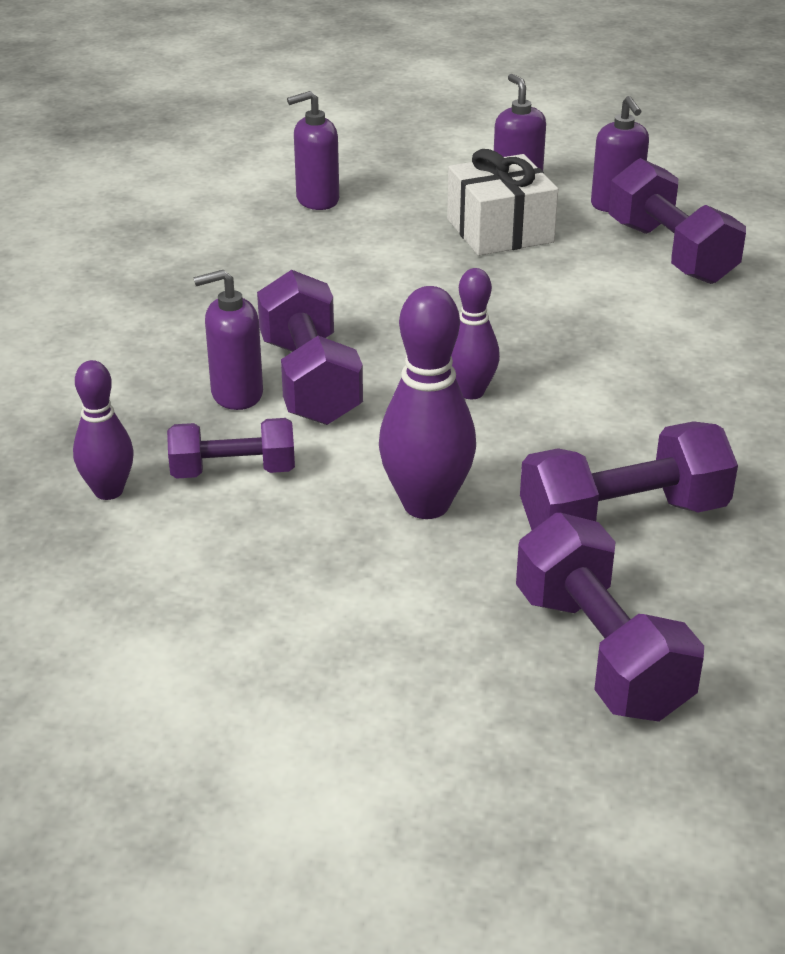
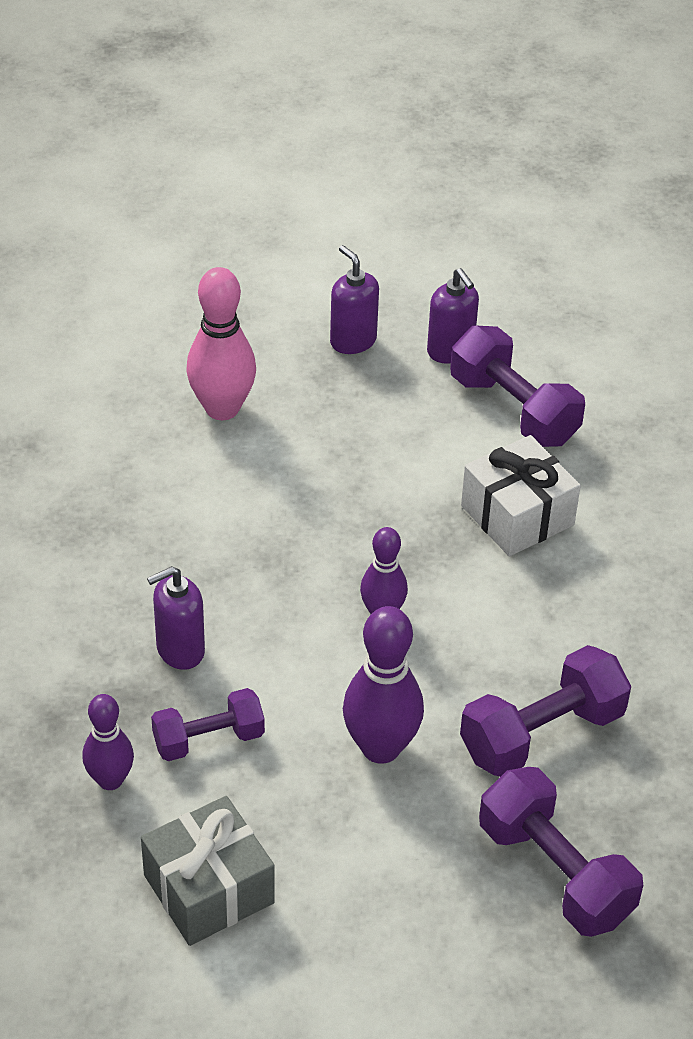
camera: 15 degrees left, 10 degrees up
(172, 604) = (208, 889): none -> grey gift
(310, 381) = (239, 623): purple dumbbell -> none
(317, 200) = (168, 385): purple soap dispenser -> none
(363, 221) = (222, 408): none -> pink bowling pin
(500, 231) = (353, 403): white gift -> white gift (517, 515)

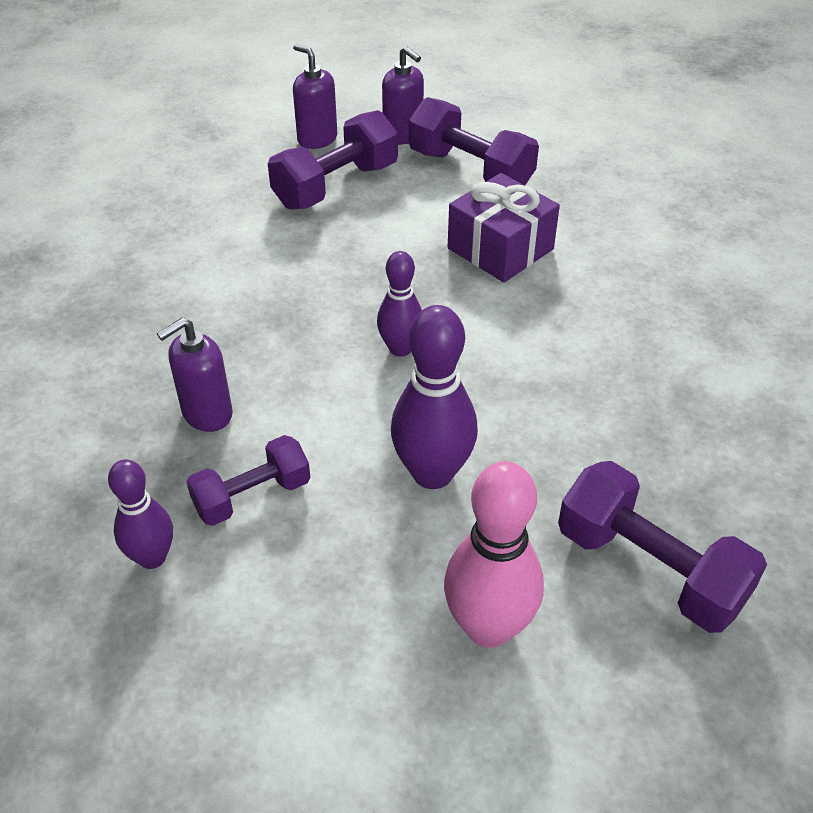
camera: 10 degrees left, 0 degrees up
(208, 889) = (282, 659): grey gift -> none
(222, 408) = (211, 203): pink bowling pin -> pink bowling pin (488, 627)
(517, 515) = (500, 249): white gift -> purple gift
(541, 734) = (587, 432): purple dumbbell -> purple dumbbell (336, 186)

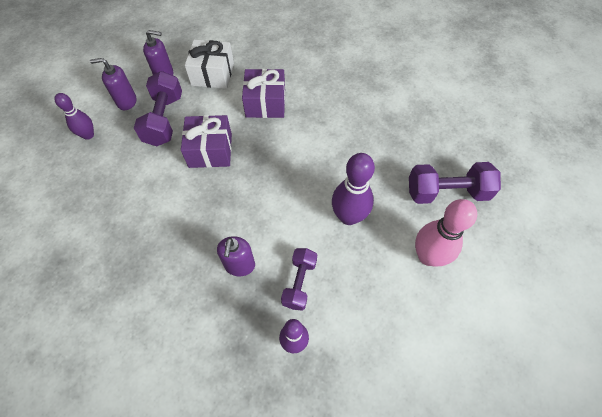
camera: 45 degrees left, 15 degrees up
(347, 257) = (210, 150): none -> purple gift
(400, 348) = (279, 175): purple bowling pin -> purple bowling pin (88, 135)
(470, 170) = (213, 74): purple dumbbell -> white gift

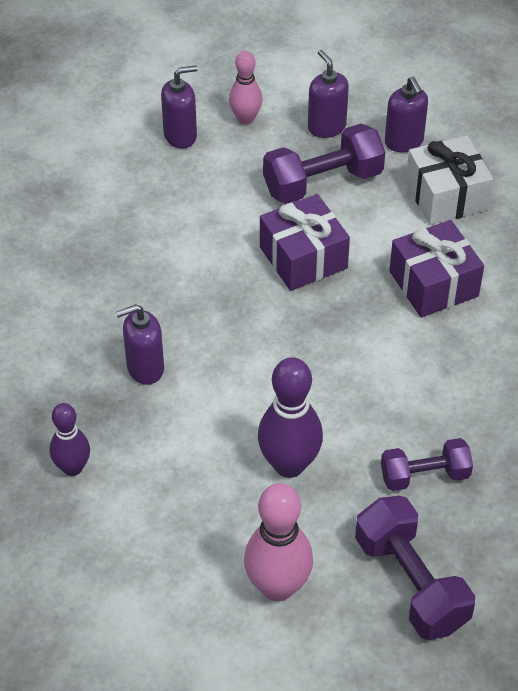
camera: 65 degrees right, 10 degrees down
(73, 172) = (180, 136): none -> purple soap dispenser
(88, 135) = (245, 119): purple bowling pin -> pink bowling pin
(299, 282) = (154, 443): purple dumbbell -> purple dumbbell (424, 476)

